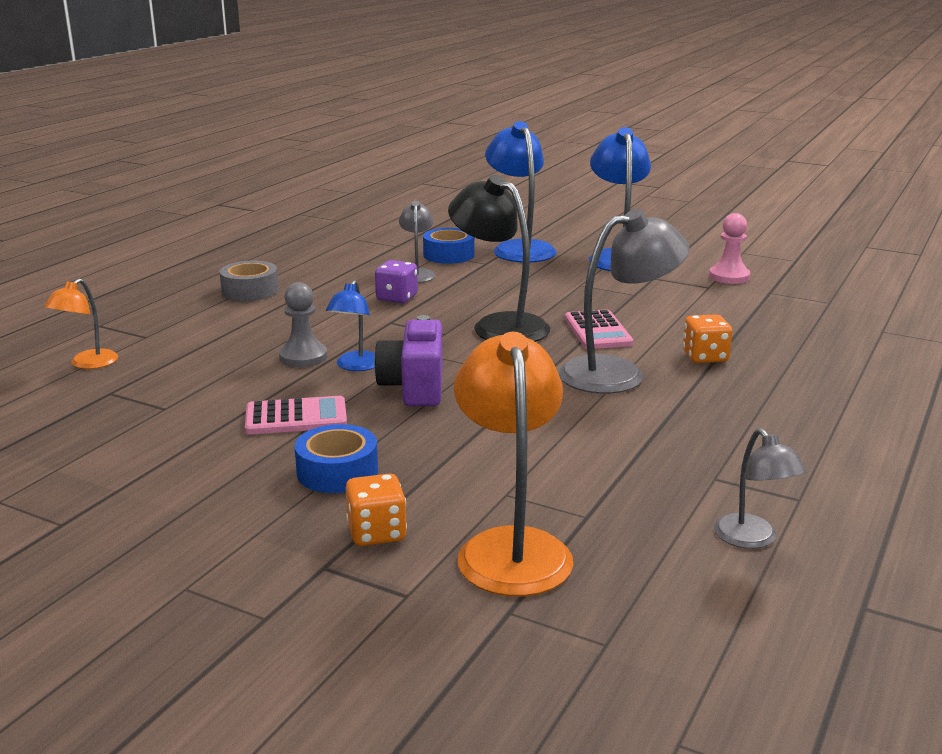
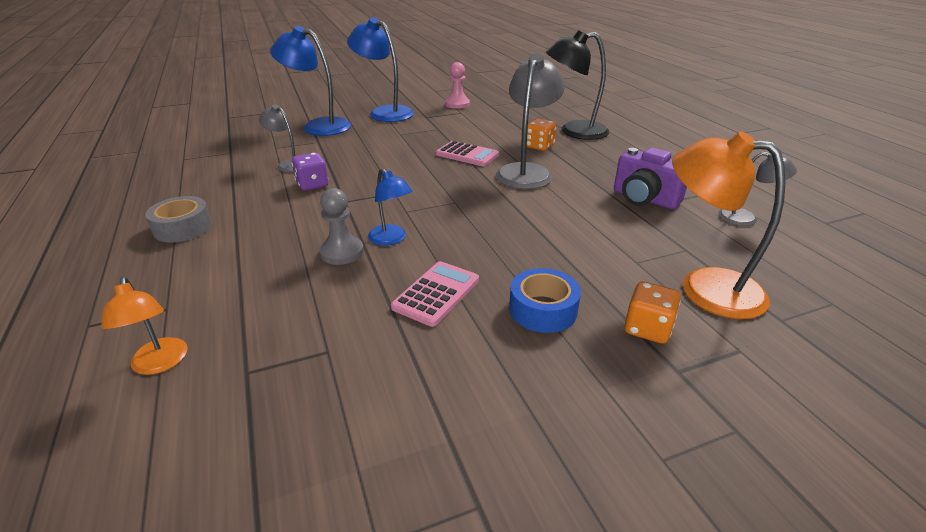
camera: 50 degrees left, 10 degrees up
(414, 388) = (456, 233): purple camera -> purple camera (644, 199)
(449, 255) = (282, 145): blue tape -> none
(499, 325) = (413, 174): black lamp -> black lamp (574, 131)

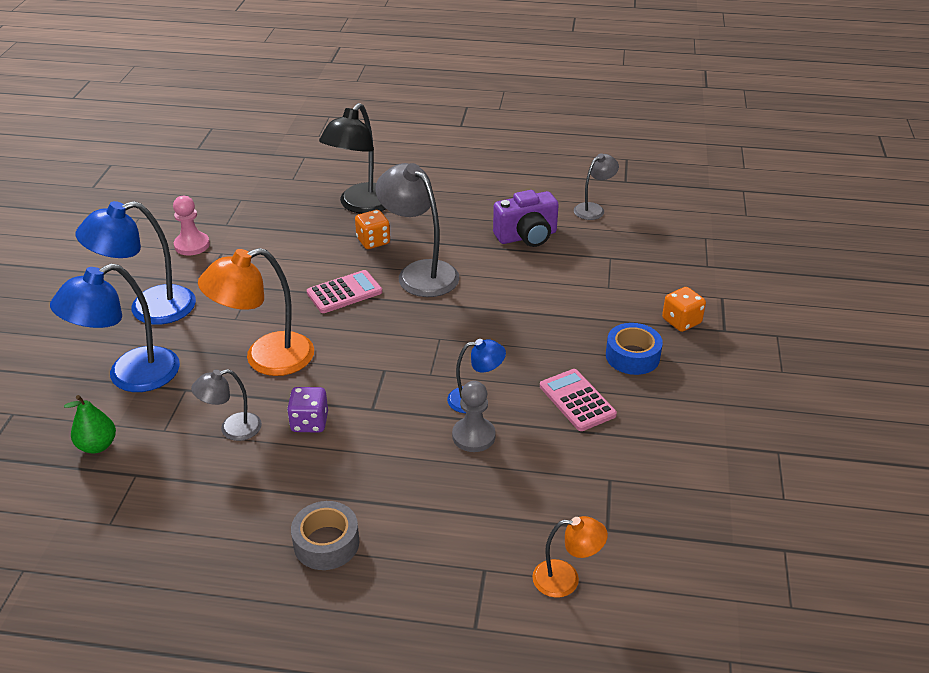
camera: 60 degrees left, 5 degrees up
(251, 137) = (97, 446): none -> green pear
(704, 287) = (657, 275): orange lamp -> orange lamp (266, 359)

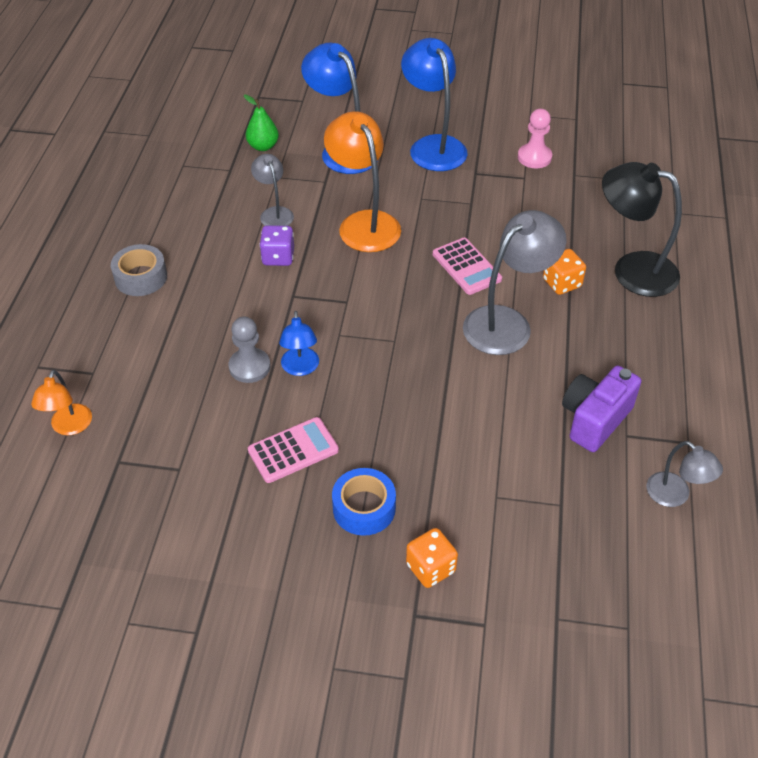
camera: 90 degrees right, 10 degrees up
(527, 236) = (594, 419): purple camera -> purple camera turned 60 degrees clockwise

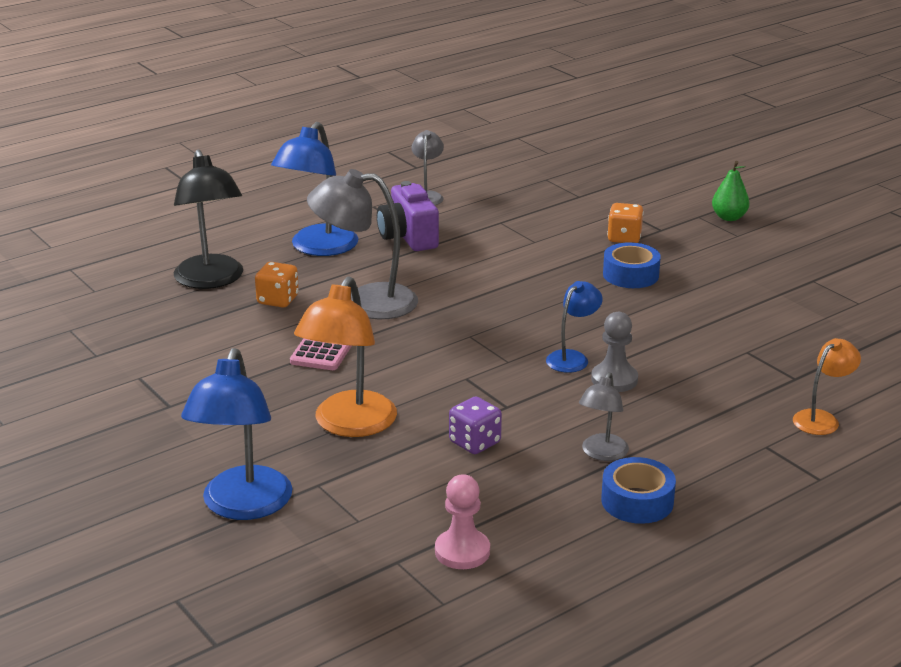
camera: 135 degrees left, 20 degrees down
(141, 277) = (637, 501): grey tape -> blue tape
(263, 146) = (318, 566): green pear -> green pear (729, 217)
(274, 213) = (418, 484): grey lamp -> grey lamp (602, 454)
(293, 450) = (643, 320): pink calculator -> none
(433, 146) = (152, 452): blue lamp -> blue lamp (318, 248)
(534, 157) = (92, 386): pink pawn -> pink pawn (462, 551)
(594, 419) = (408, 237): purple camera -> purple camera turned 75 degrees clockwise

